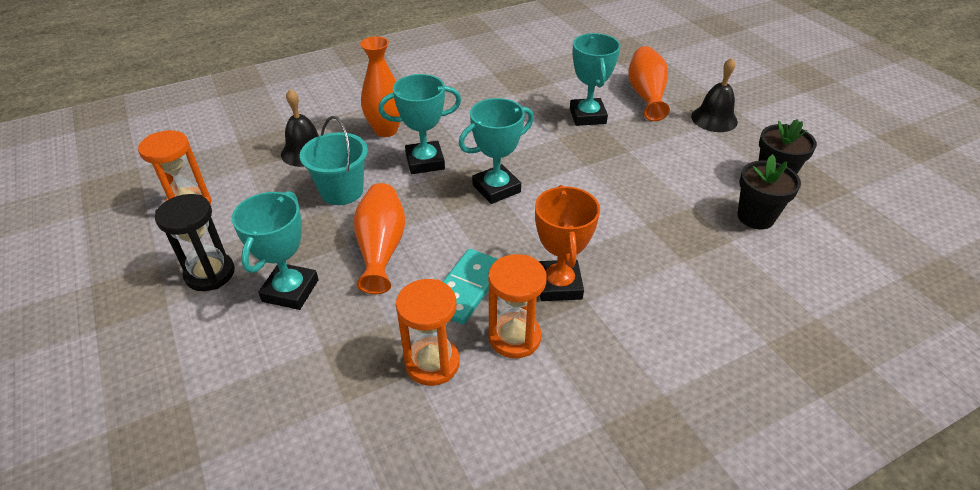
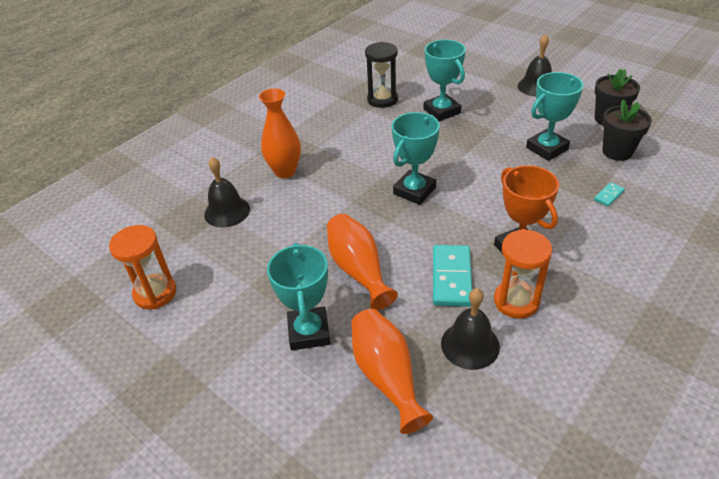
camera: 20 degrees left, 0 degrees up
(210, 274) = (225, 344): black hourglass -> black hourglass (382, 99)
(341, 191) = (287, 234): turquoise bucket -> none
(425, 162) = (339, 187): turquoise trophy -> turquoise trophy (547, 148)
(432, 363) = (470, 345): orange hourglass -> black bell
(646, 95) = (473, 81): orange vase -> orange vase (387, 376)
(707, 262) = (608, 195): none -> turquoise domino

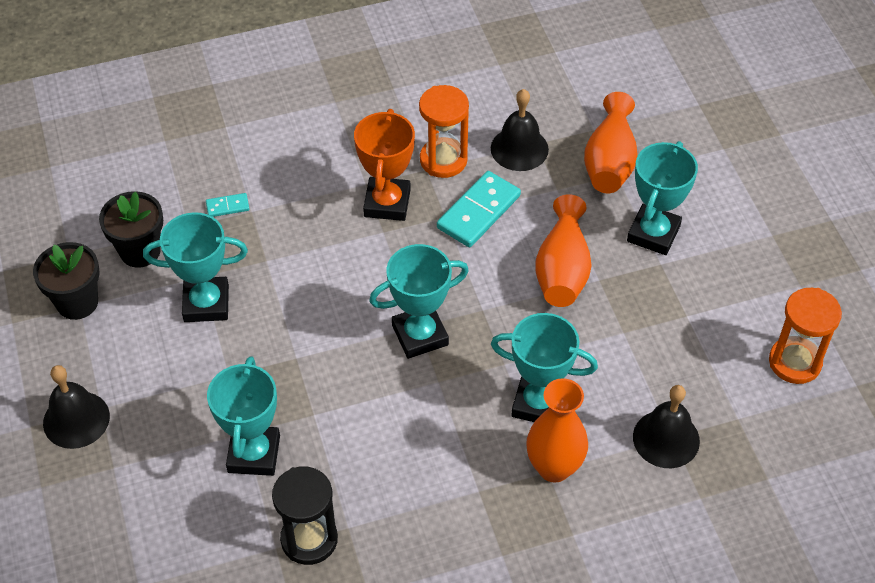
camera: 150 degrees left, 10 degrees up
(315, 193) = (538, 403): none -> turquoise trophy

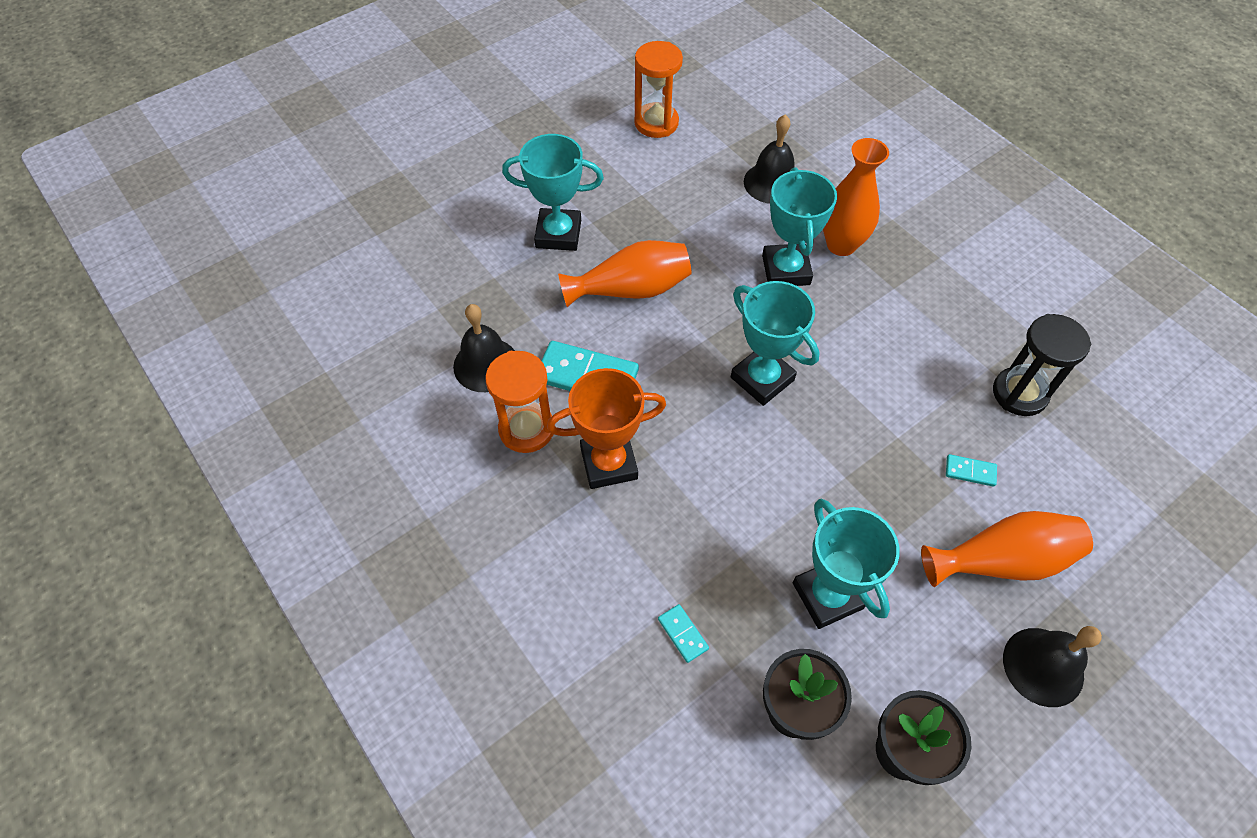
camera: 110 degrees left, 5 degrees up
(254, 454) = (970, 471): turquoise trophy -> turquoise domino
(609, 162) = (478, 285): orange vase -> orange vase (1001, 560)

